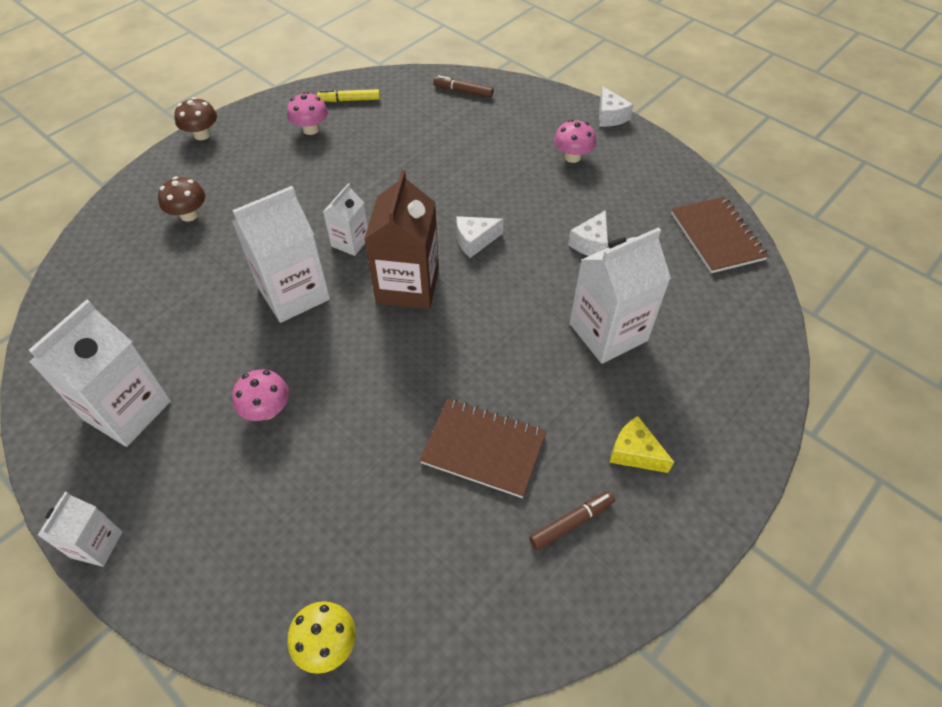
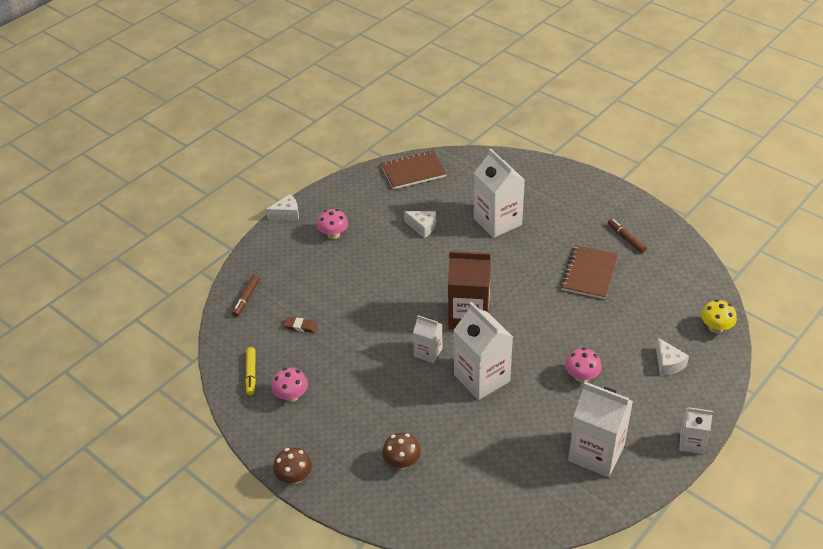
camera: 90 degrees left, 10 degrees down
(413, 133) = (301, 326): none -> brown eraser
(475, 241) = (423, 284): white cheese -> white cheese (668, 364)
(634, 452) = (579, 214): yellow cheese -> none

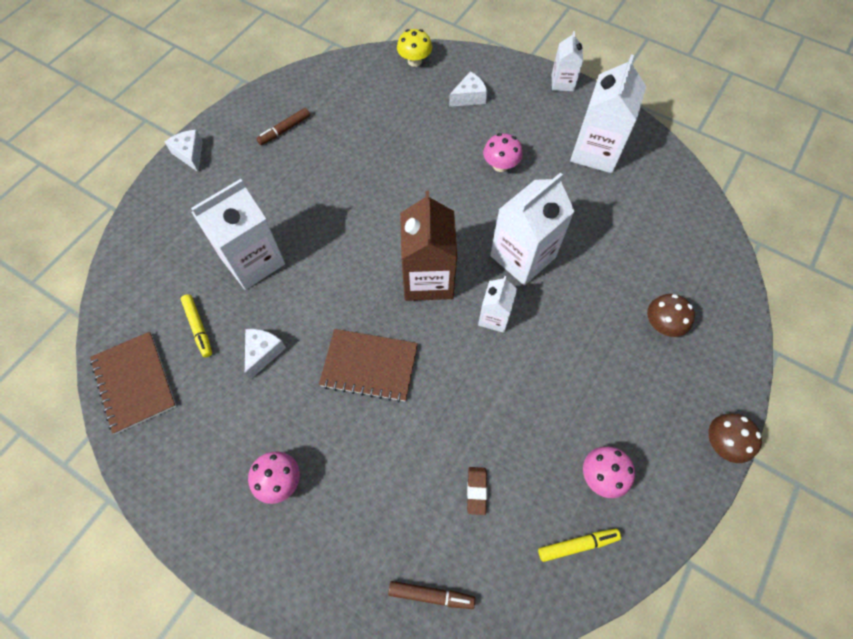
camera: 100 degrees left, 20 degrees up
(287, 214) = (228, 573): white cheese -> white cheese (190, 154)
(447, 197) = (198, 327): none -> yellow marker
(589, 273) = (344, 162): brown notebook -> brown notebook (369, 366)

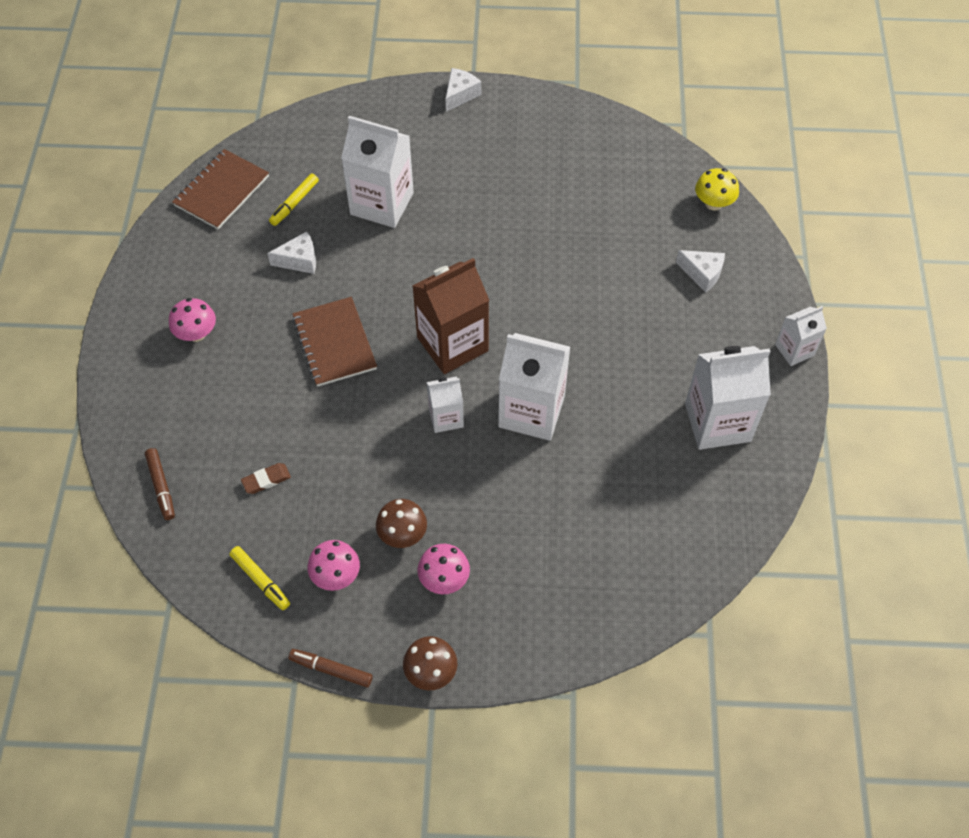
camera: 60 degrees right, 5 degrees down
(284, 130) = (540, 146): brown marker -> brown marker (331, 670)
(500, 165) = (631, 343): pink mushroom -> pink mushroom (444, 579)
(662, 324) = (533, 569): brown mushroom -> brown mushroom (402, 534)

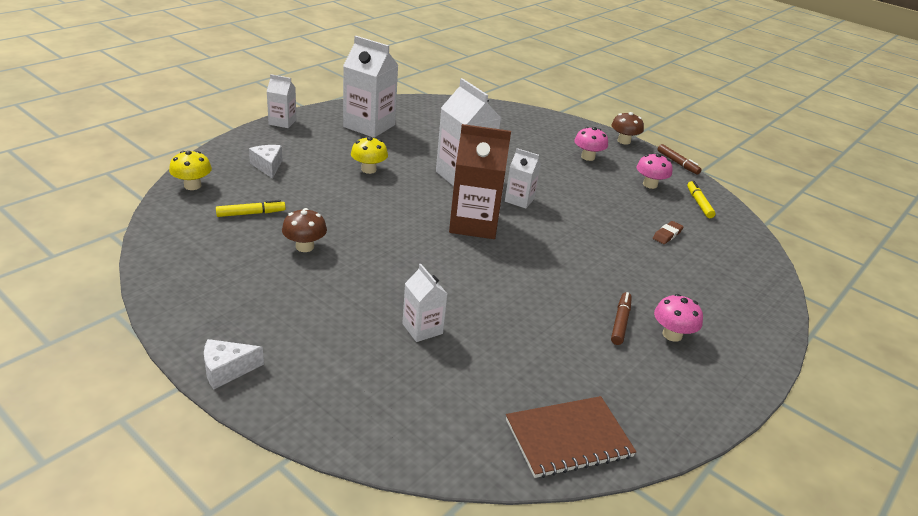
camera: 145 degrees left, 25 degrees down
(161, 486) = (748, 268): brown marker -> brown marker (620, 322)
(266, 480) = (667, 235): brown eraser -> brown eraser turned 60 degrees counterclockwise
(294, 203) = (502, 379): yellow marker -> yellow marker (251, 213)
(299, 260) = (539, 332): white cheese -> none
(334, 343) = (559, 268): brown notebook -> none
(382, 203) = (422, 329): white carton -> white carton, size x0.55
(402, 534) = (596, 178): brown mushroom -> brown mushroom (305, 247)
(622, 345) = (369, 169): none -> yellow mushroom

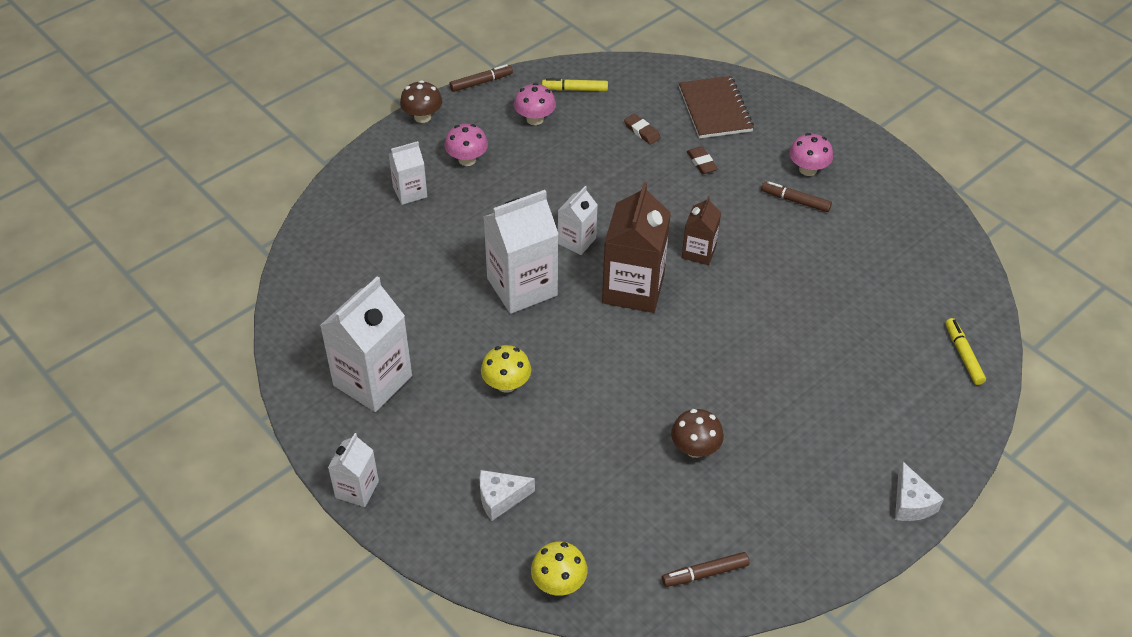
camera: 80 degrees left, 15 degrees up
(182, 245) = (705, 573): none -> brown marker
(251, 213) = (626, 508): yellow marker -> yellow marker (963, 355)
(422, 329) = (826, 348): white carton -> white carton (410, 192)
(527, 259) = (699, 252): none -> brown carton
(568, 438) = (948, 264): brown notebook -> brown notebook (715, 109)
(644, 266) = (701, 162): none -> brown eraser

